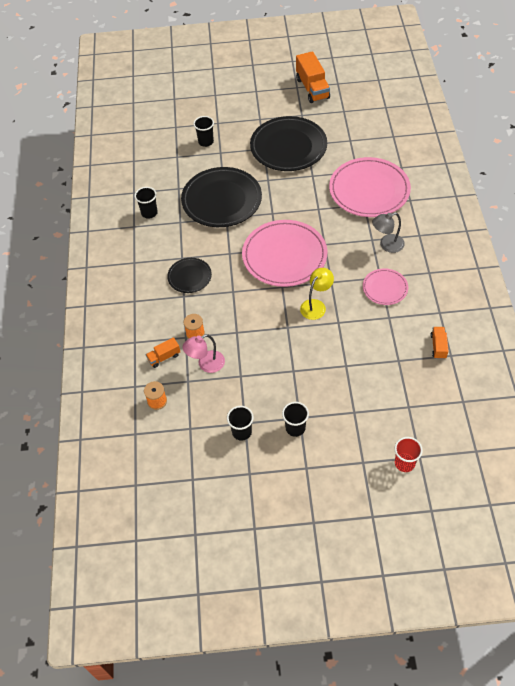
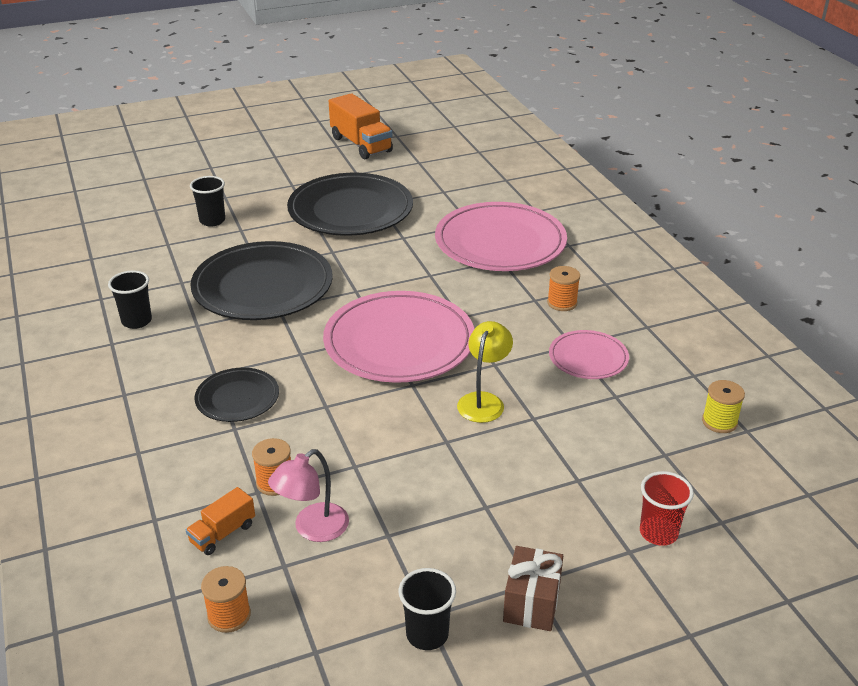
camera: 20 degrees left, 20 degrees down
(295, 428) = (531, 603): black cup -> brown gift
(387, 245) = (562, 303): grey lamp -> orange spool
(404, 463) = (767, 618): red cup -> red cup (658, 533)
(438, 346) = (719, 422): orange truck -> yellow spool

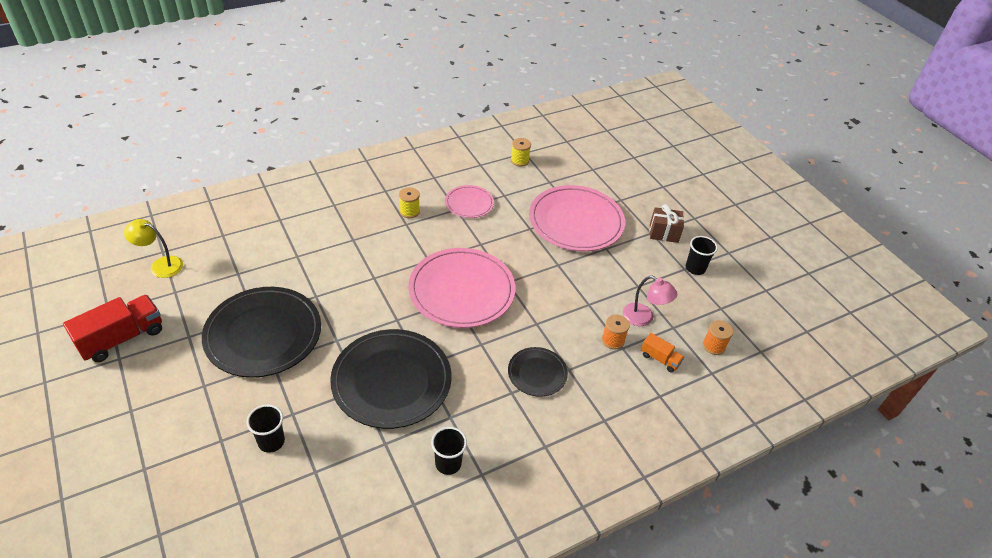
camera: 100 degrees left, 10 degrees up
(361, 144) = (122, 338): orange truck -> red truck
(483, 401) = (518, 249): yellow lamp -> yellow lamp (160, 265)
(500, 242) = (327, 239): pink plate -> pink plate (576, 221)
(562, 303) = (409, 211): orange spool -> yellow spool
(658, 533) = (606, 189): red cup -> none

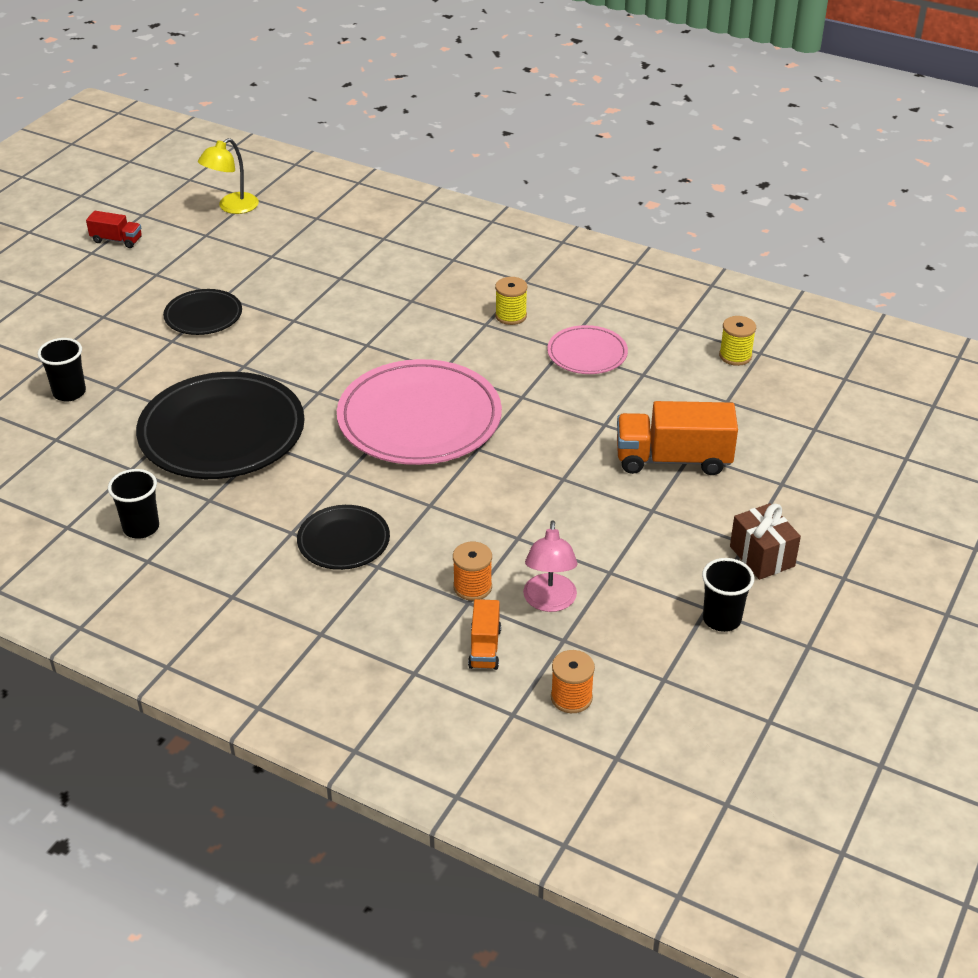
camera: 60 degrees right, 5 degrees down
(122, 338) = (116, 240): red truck -> red truck, size x0.52
(160, 265) = (232, 207): yellow lamp -> yellow lamp turned 120 degrees counterclockwise
(263, 334) = (203, 315): black plate -> black plate, size x0.52
(576, 221) = (673, 459): pink plate -> orange truck

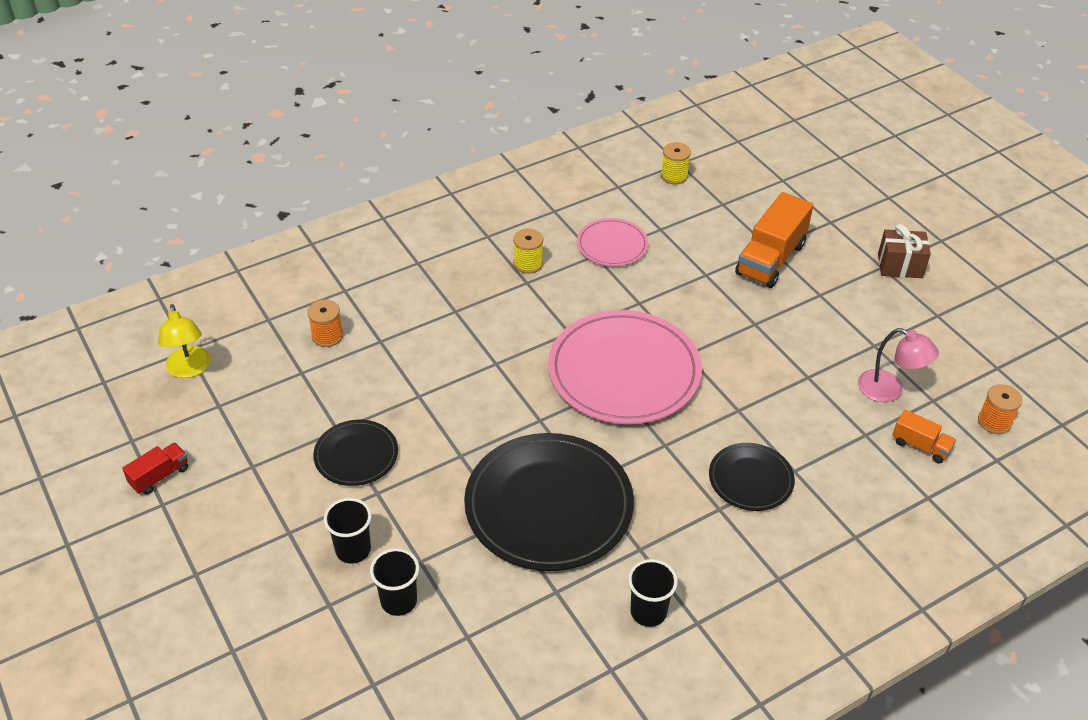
camera: 60 degrees left, 5 degrees up
(472, 587) = (850, 425): orange spool -> orange spool (327, 336)
(721, 619) = (952, 313): black cup -> black cup (353, 550)

